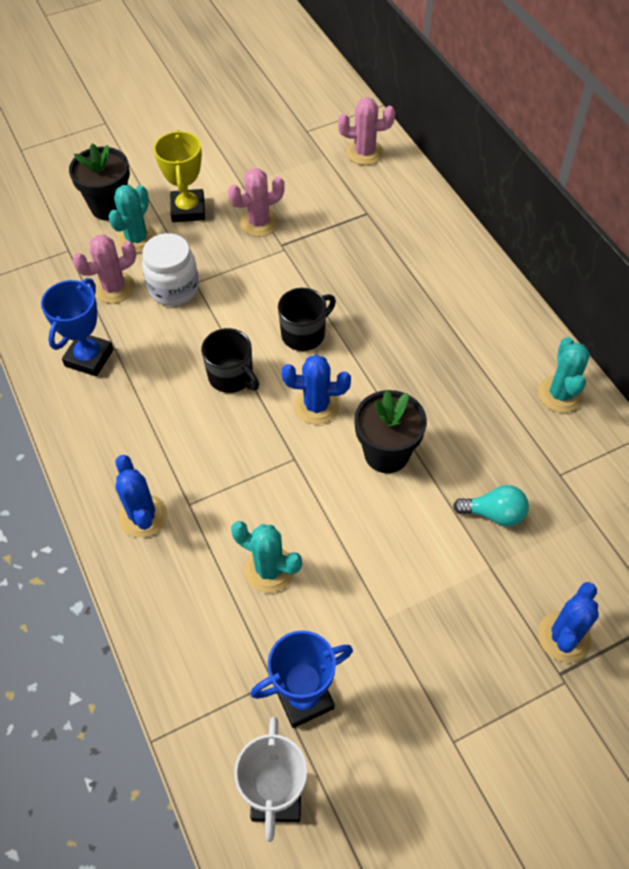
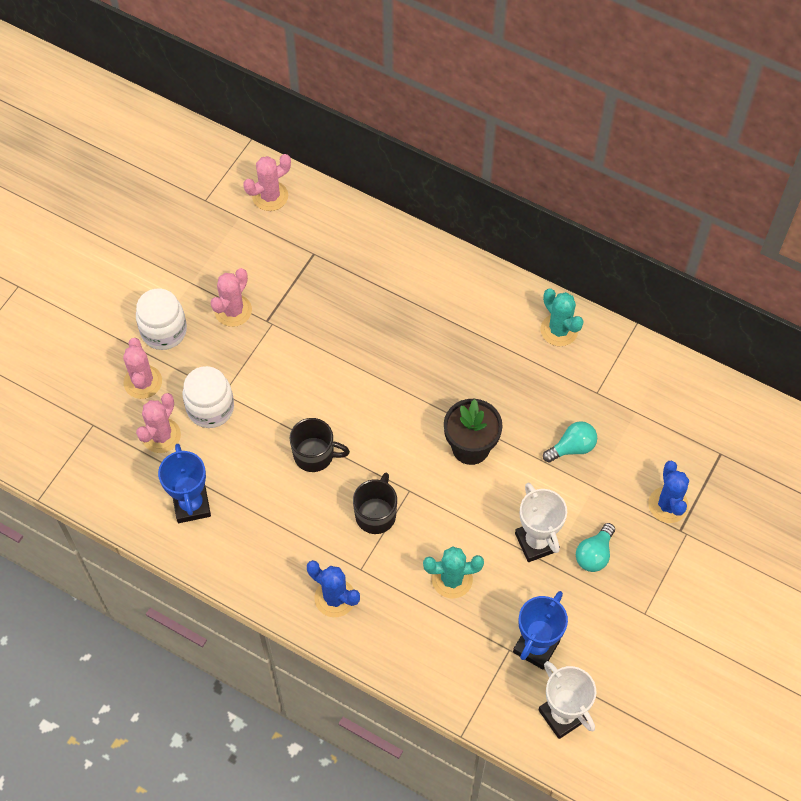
camera: 35 degrees left, 5 degrees up
(109, 207) = (94, 365): black flower pot -> none
(137, 239) = (143, 382): turquoise cactus -> pink cactus
(188, 209) = (164, 331): yellow trophy -> white jar
(304, 334) = (343, 388): black mug -> black mug (376, 514)
(316, 406) = (395, 440): blue cactus -> none
(386, 586) = (536, 542): none -> white trophy
(440, 638) = (594, 554): none -> turquoise light bulb

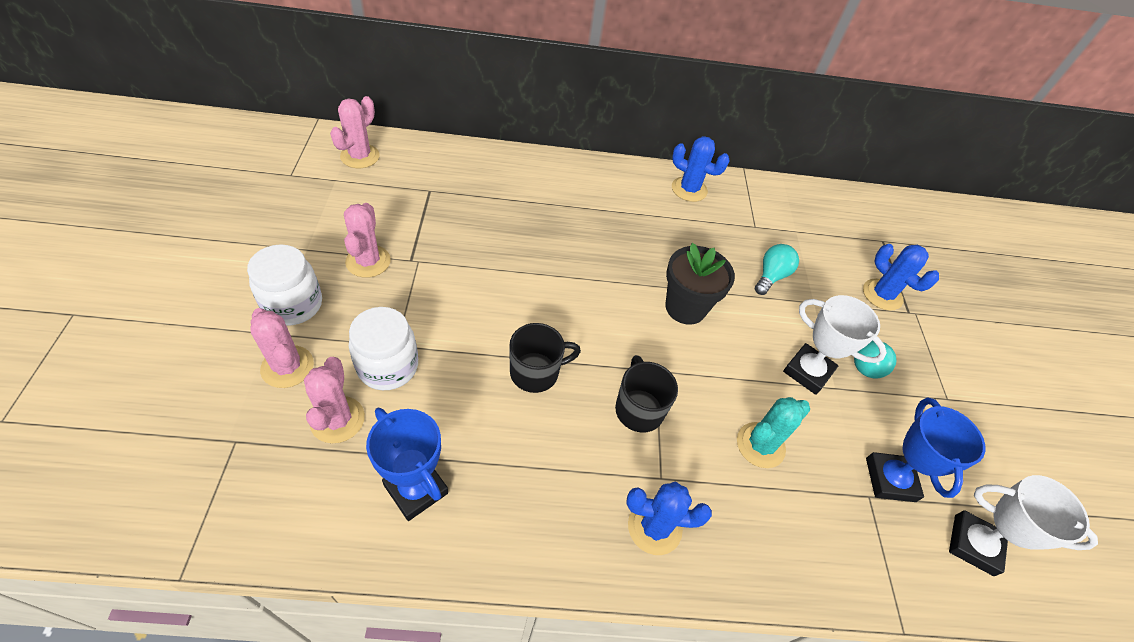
camera: 35 degrees left, 10 degrees down
(559, 330) = (689, 189): turquoise cactus -> blue cactus

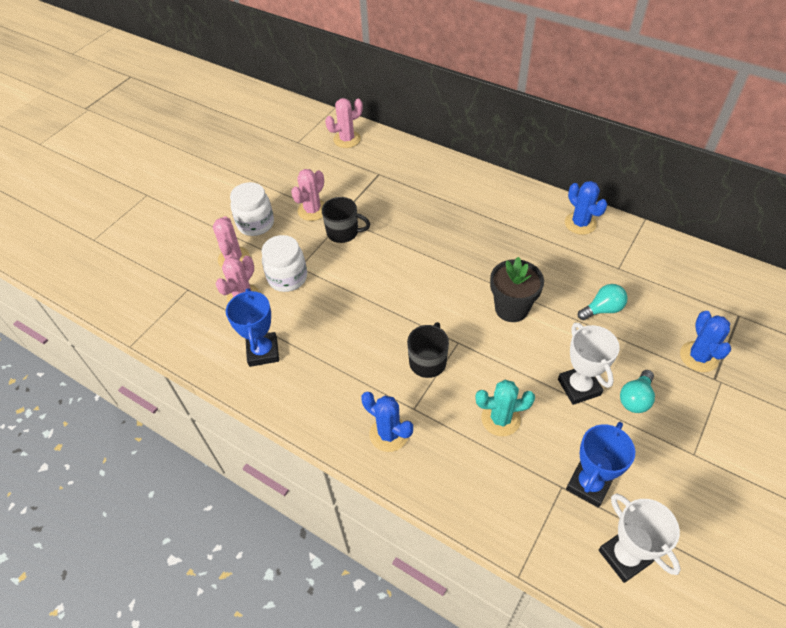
camera: 40 degrees right, 0 degrees up
(536, 372) = (374, 313): black mug -> black mug (343, 232)

